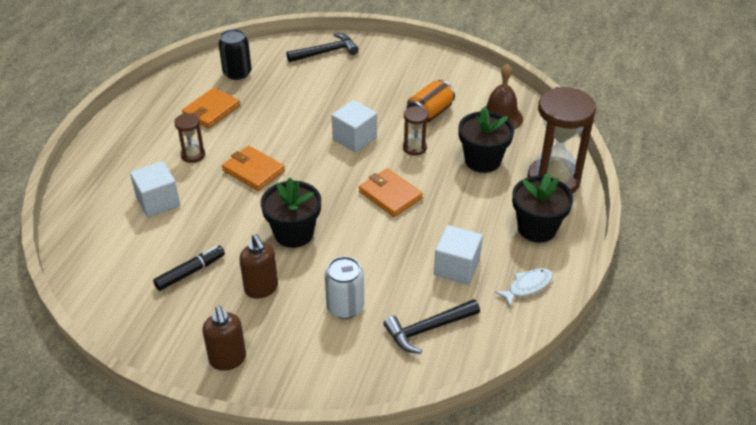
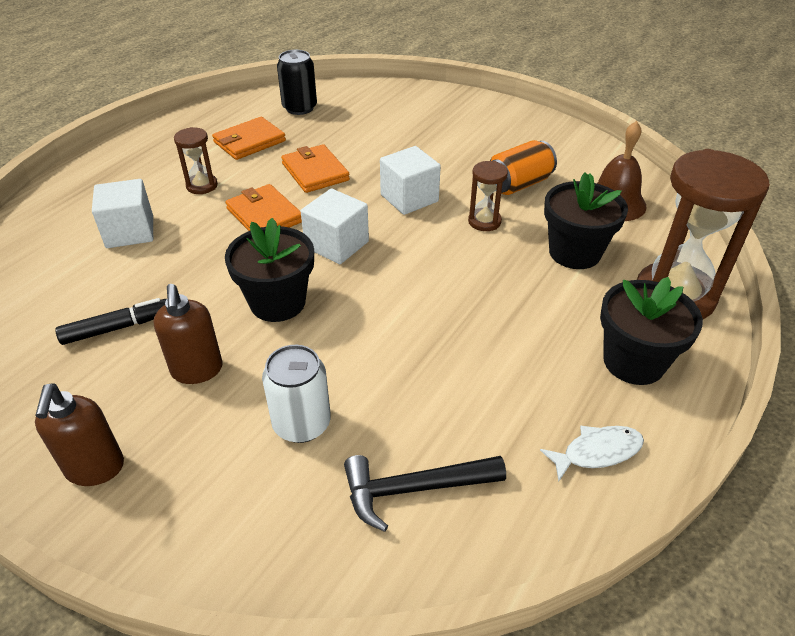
camera: 15 degrees right, 0 degrees up
(326, 52) = (413, 101): black hammer -> none
(390, 195) = (429, 275): orange wallet -> orange wallet (315, 172)
(456, 267) = (492, 397): white cube -> white cube (337, 245)

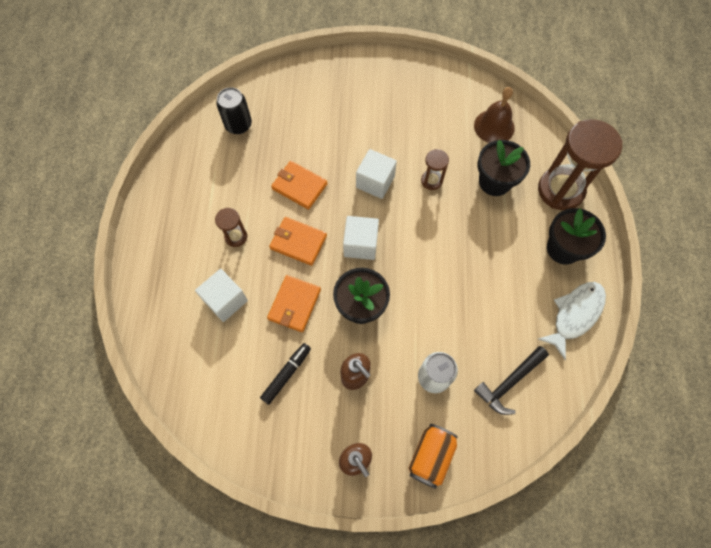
camera: 30 degrees left, 25 degrees up
(249, 142) = (232, 178): orange wallet -> orange wallet (294, 304)
(518, 184) = (431, 136): orange can -> orange can (431, 456)
(597, 452) = (574, 315): white fish -> white fish, size x1.61

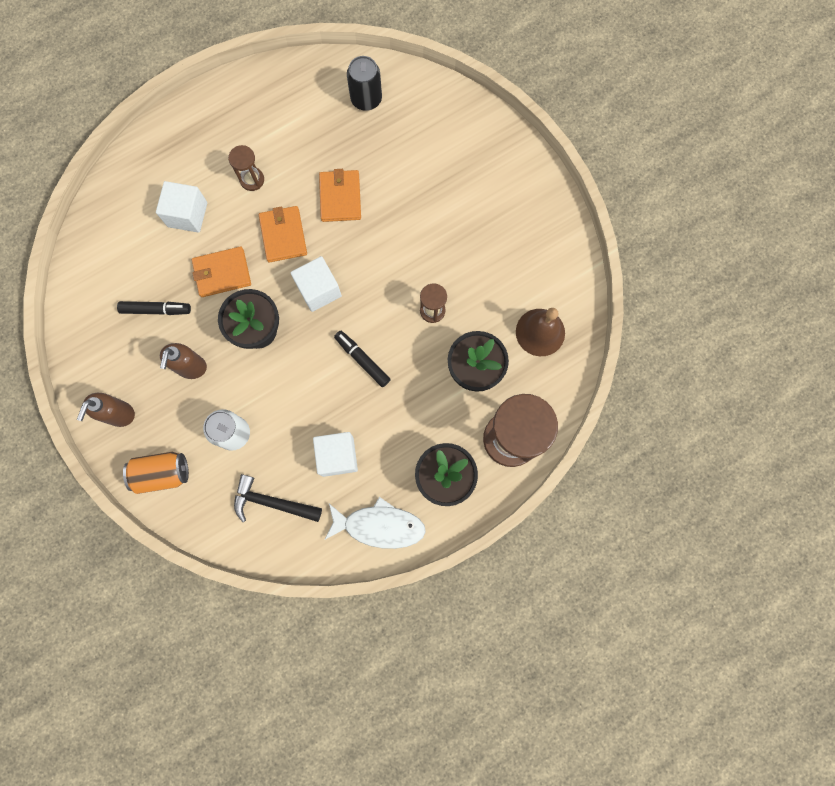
camera: 55 degrees right, 10 degrees up
(375, 182) = (393, 260): white cube -> white cube (337, 456)
(437, 248) = (362, 360): none -> black marker

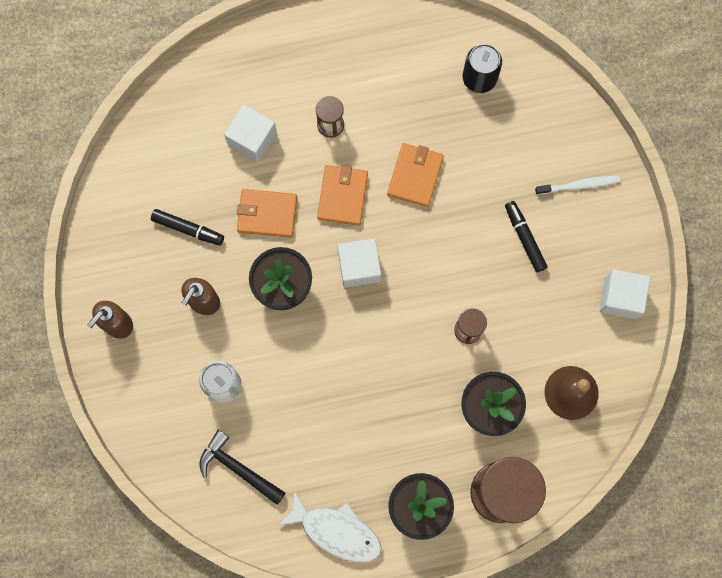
camera: 20 degrees right, 0 degrees up
(162, 473) = (140, 399): orange can -> none
(337, 456) = (319, 446): white cube -> white cube (620, 297)
(362, 360) = (378, 356): black marker -> black marker (524, 238)
(482, 158) = (579, 185): none -> white toothbrush

